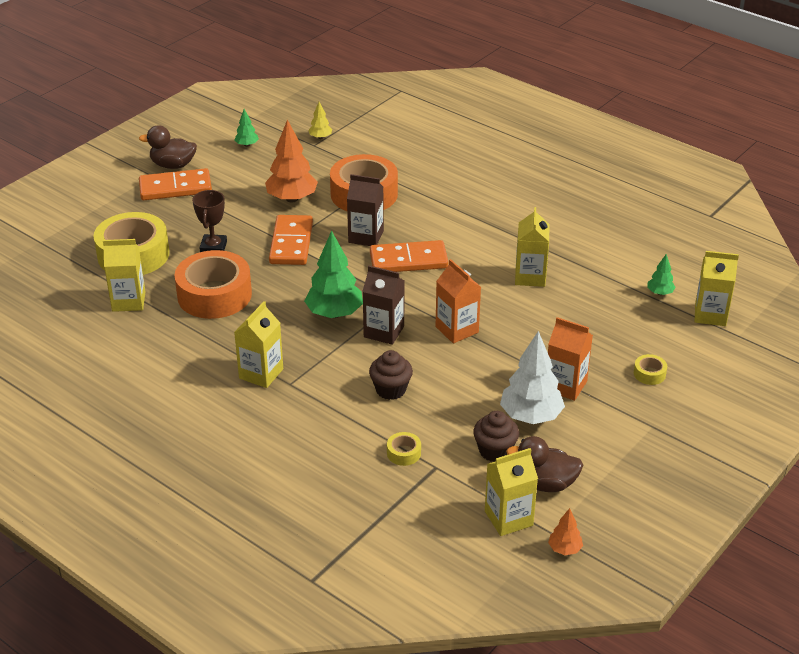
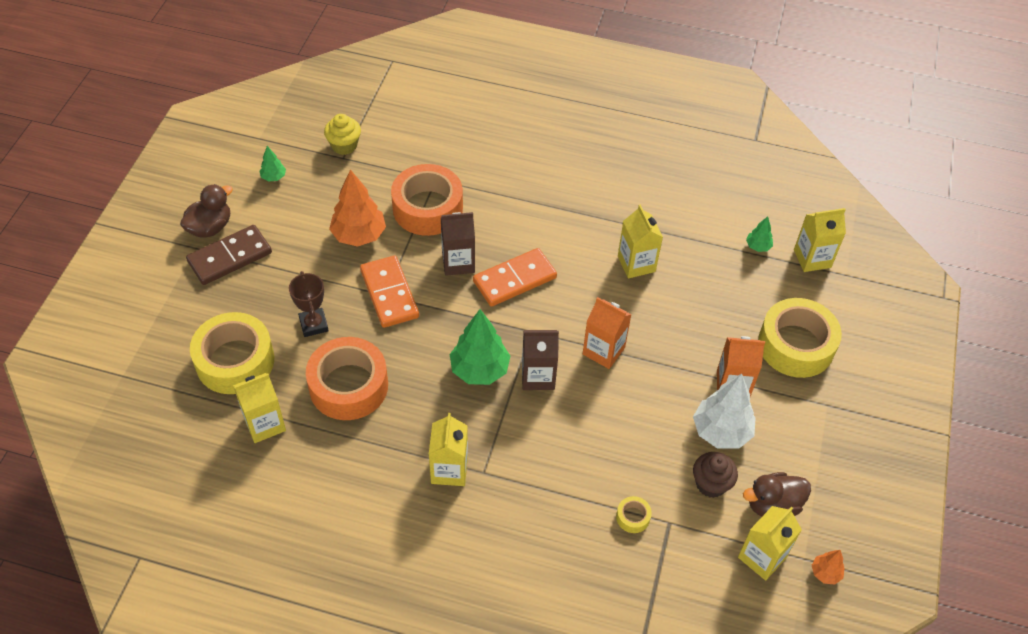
camera: 25 degrees left, 15 degrees up
(173, 165) = (210, 227): brown duck -> brown duck turned 150 degrees clockwise
(175, 188) = (230, 257): orange domino -> brown domino
(320, 137) = (344, 145): yellow tree -> yellow cupcake
(391, 389) = (581, 445): brown cupcake -> none
(649, 374) = (795, 345): yellow tape -> yellow tape, size x2.48

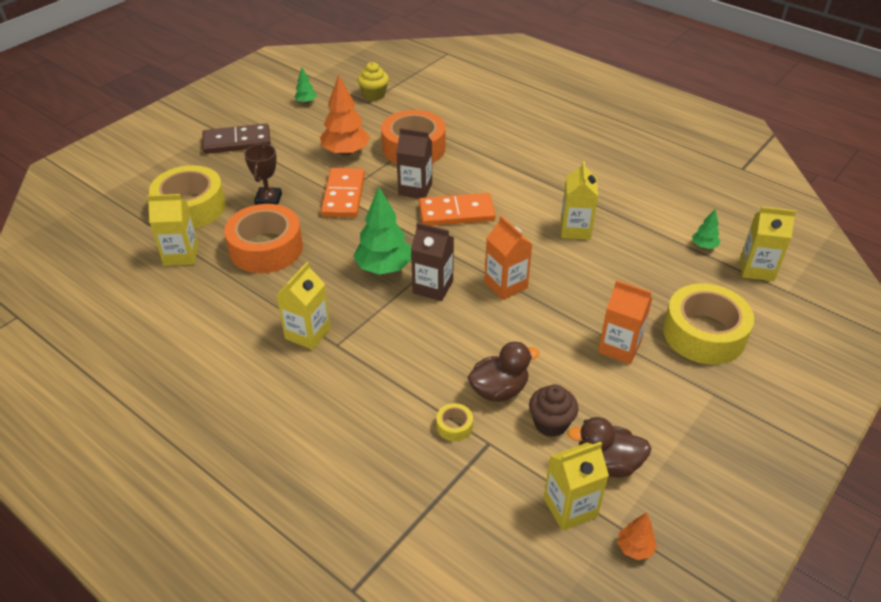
camera: 25 degrees right, 10 degrees down
(210, 227) = (236, 120): brown duck -> brown duck (499, 390)
(721, 431) = (586, 382): white tree -> none

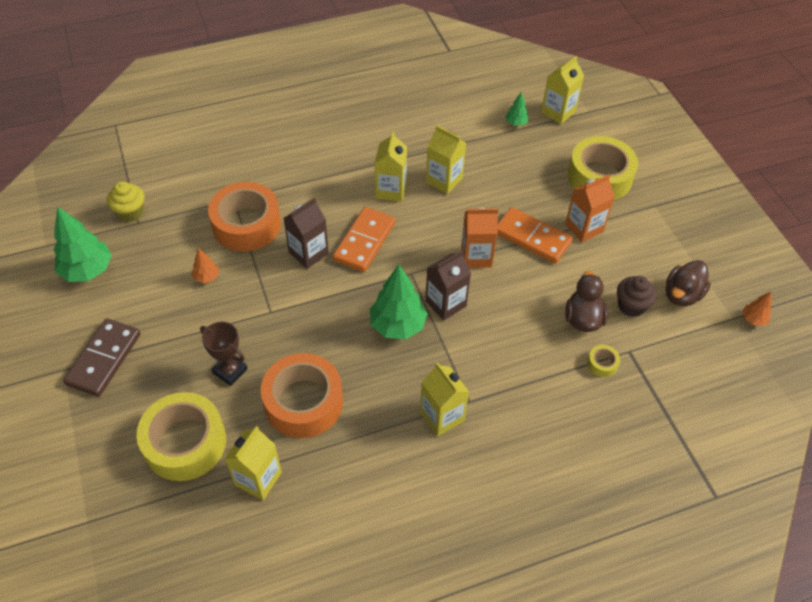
camera: 60 degrees left, 10 degrees up
(306, 102) = (87, 271): green tree -> green tree, size x2.05
(343, 195) = (273, 309): orange domino -> orange domino (532, 238)
(346, 152) = (207, 277): orange tree -> orange tree, size x0.49
(570, 507) = (707, 335): yellow carton -> yellow carton (390, 190)

